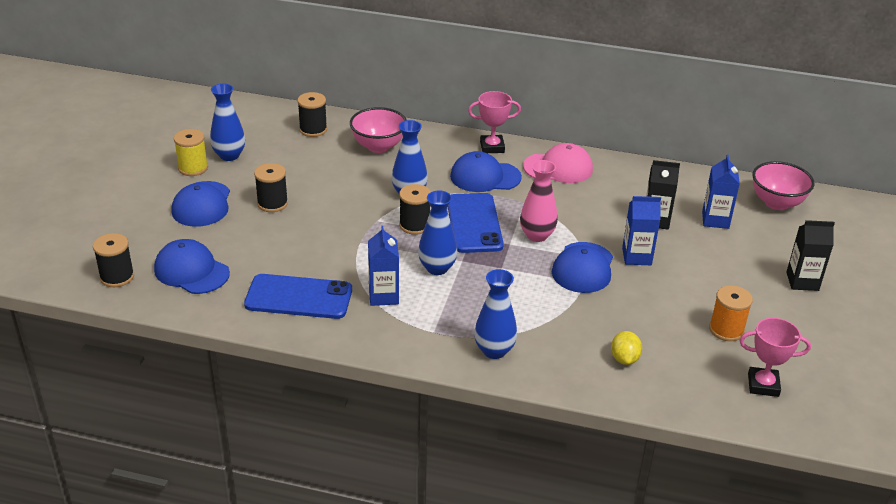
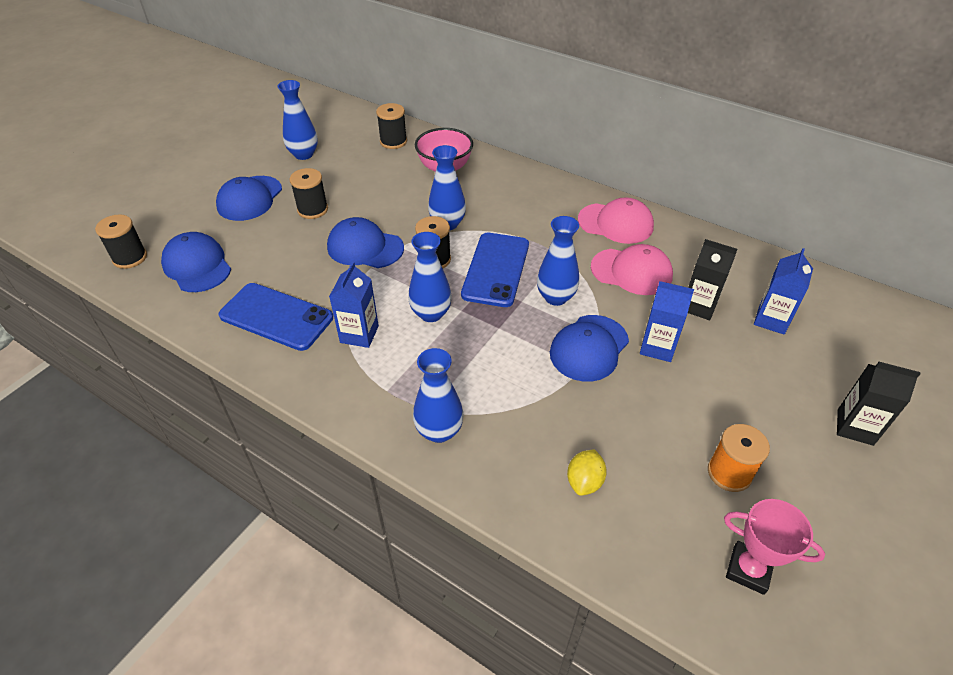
camera: 20 degrees right, 10 degrees up
(193, 168) = (265, 161): yellow spool -> none
(485, 177) = (533, 219): blue cap -> blue cap (365, 247)
(492, 147) = (556, 188): pink trophy -> none
(537, 235) = (556, 297): pink vase -> blue vase
(590, 204) = (631, 271): none -> pink cap
(776, 203) = (856, 313): pink bowl -> none

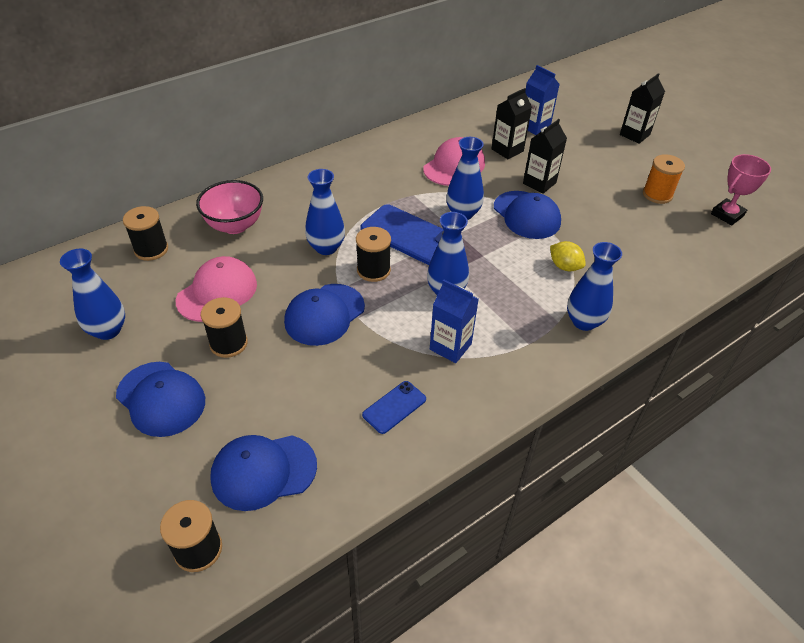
camera: 70 degrees left, 0 degrees up
(276, 317) = (394, 407): blue phone -> blue phone, size x0.53
(584, 481) = (650, 259): yellow lemon -> yellow lemon (564, 266)
(615, 223) = (392, 153): pink cap -> pink cap (217, 292)
(657, 347) = (539, 183): blue carton -> black carton

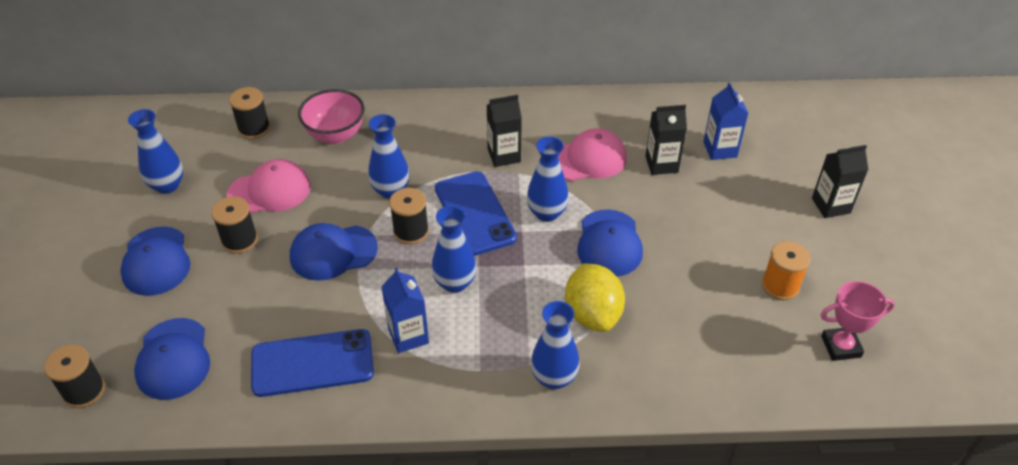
camera: 35 degrees right, 0 degrees up
(263, 471) = (173, 359): blue cap -> blue cap turned 120 degrees counterclockwise
(394, 407) = (312, 363): blue phone -> blue phone, size x1.90
(539, 183) = (658, 215): black carton -> black carton (504, 155)
(564, 266) = (592, 314): yellow lemon -> yellow lemon, size x1.77

